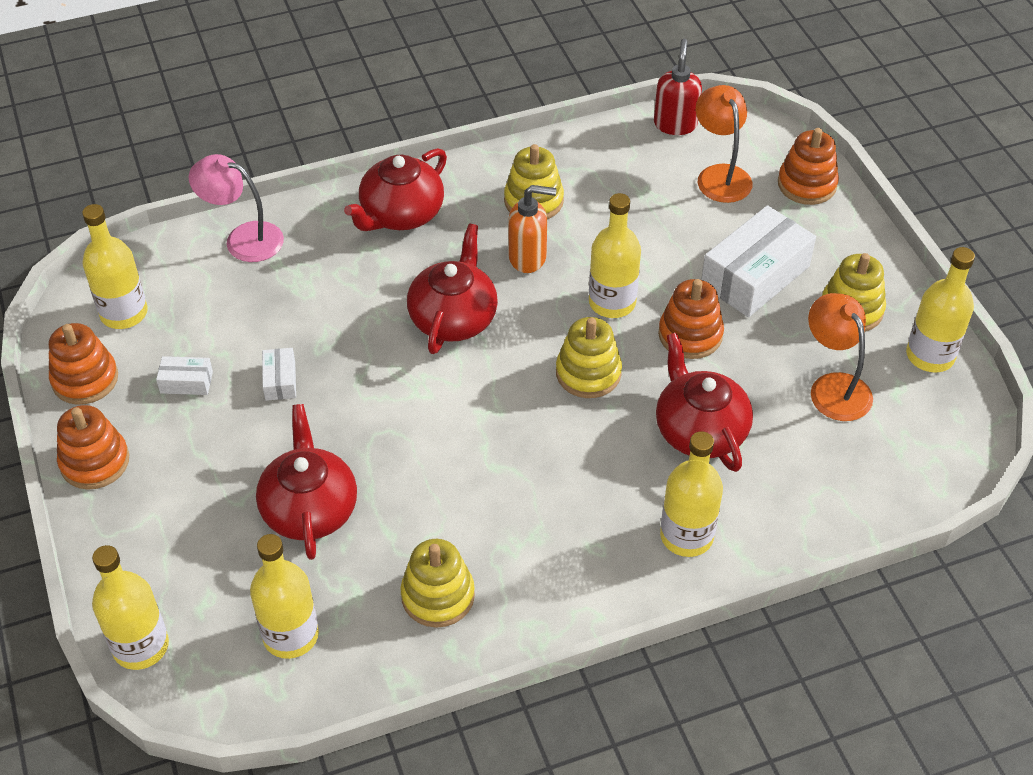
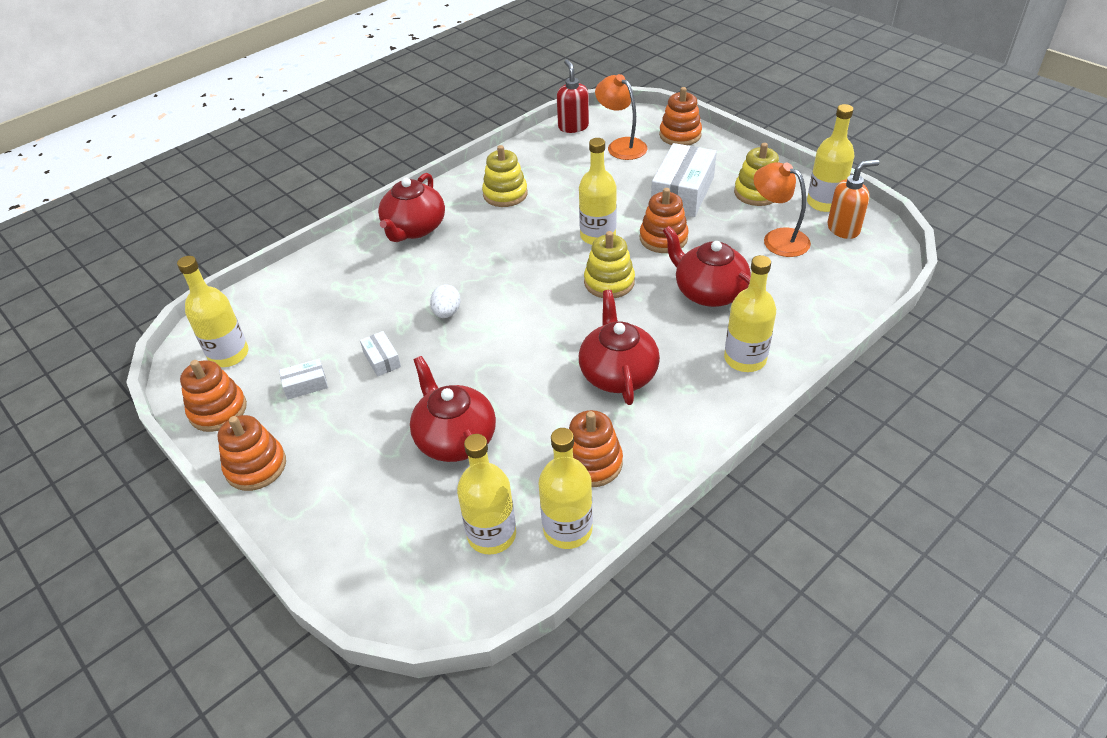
camera: 20 degrees left, 5 degrees down
(141, 646) = (368, 592): yellow bottle -> yellow bottle (567, 529)
(243, 238) = (301, 278): pink lamp -> none
(380, 345) = (447, 312): none -> white egg
(438, 596) = (591, 463): yellow stacking toy -> orange stacking toy
(453, 318) = (491, 279): red teapot -> red teapot (618, 373)
(528, 257) = (522, 227): orange soap dispenser -> orange soap dispenser (843, 229)

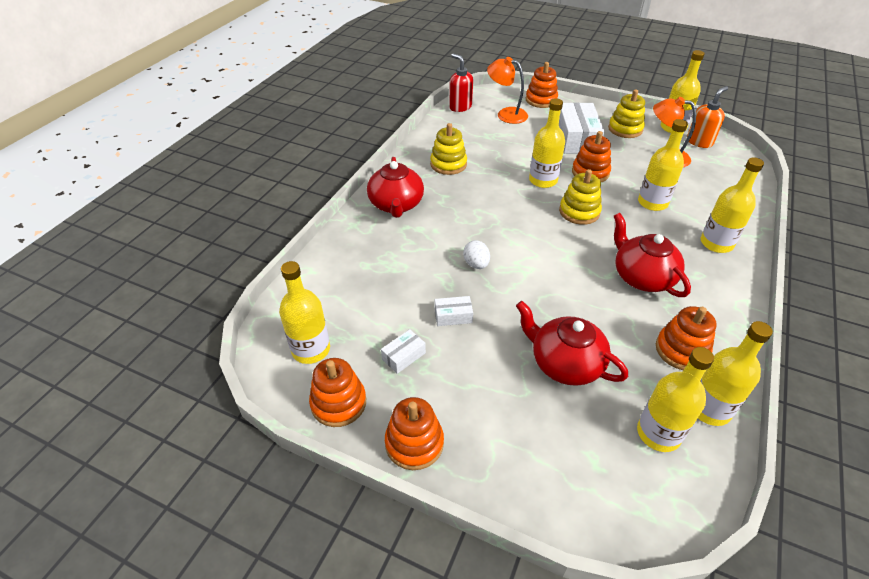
camera: 25 degrees left, 0 degrees up
(382, 359) = (453, 316): white box -> white box turned 45 degrees counterclockwise
(708, 292) = (652, 203): red teapot -> yellow bottle

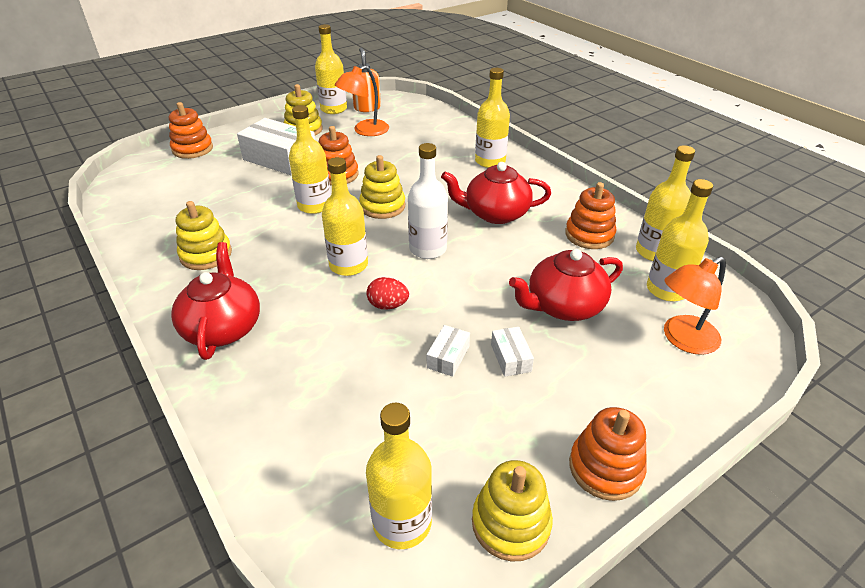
camera: 60 degrees left, 5 degrees down
(338, 403) = (510, 523): orange stacking toy -> yellow stacking toy
(396, 205) = (223, 327): red teapot -> red teapot turned 120 degrees counterclockwise
(403, 356) = (477, 425): white box -> white box (510, 358)
(460, 107) = (118, 202): red soap dispenser -> none
(476, 264) = (388, 305): white egg -> red egg
(506, 114) = (180, 179): orange lamp -> orange lamp (682, 339)
(555, 257) = (428, 249): none -> white bottle
(652, 203) = (413, 164): yellow bottle -> yellow bottle (348, 265)

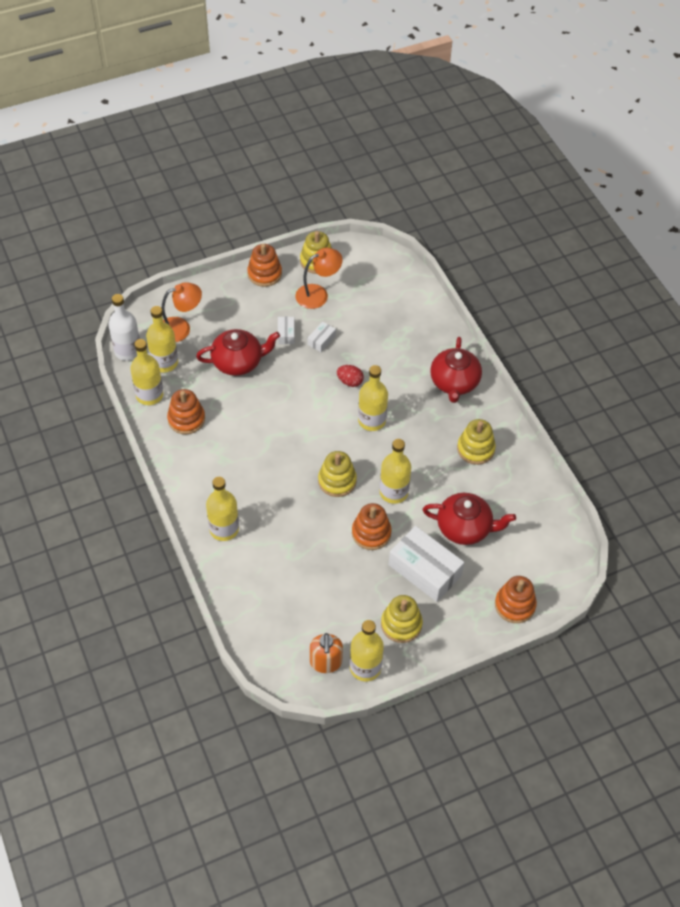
camera: 170 degrees left, 15 degrees up
(365, 131) = (335, 609): orange lamp -> orange lamp (318, 294)
(402, 522) = (363, 269): yellow bottle -> none
(428, 249) = (312, 426): white bottle -> white bottle (127, 351)
(495, 213) = (248, 455): red teapot -> red teapot (465, 528)

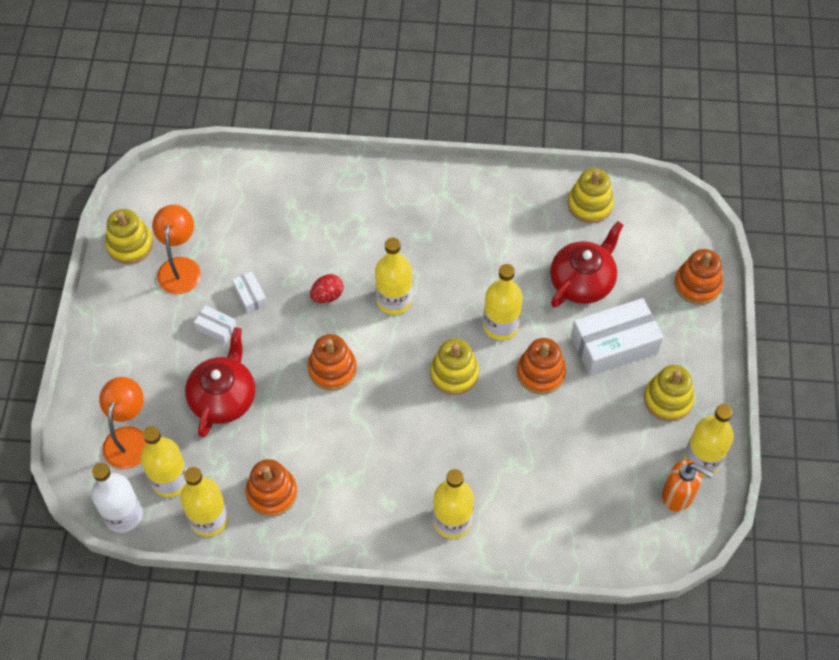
camera: 60 degrees left, 5 degrees up
(264, 274) = (109, 308): orange stacking toy -> orange stacking toy (332, 369)
(454, 382) = (393, 197): red teapot -> none
(475, 449) = (491, 222): yellow stacking toy -> yellow stacking toy (590, 204)

